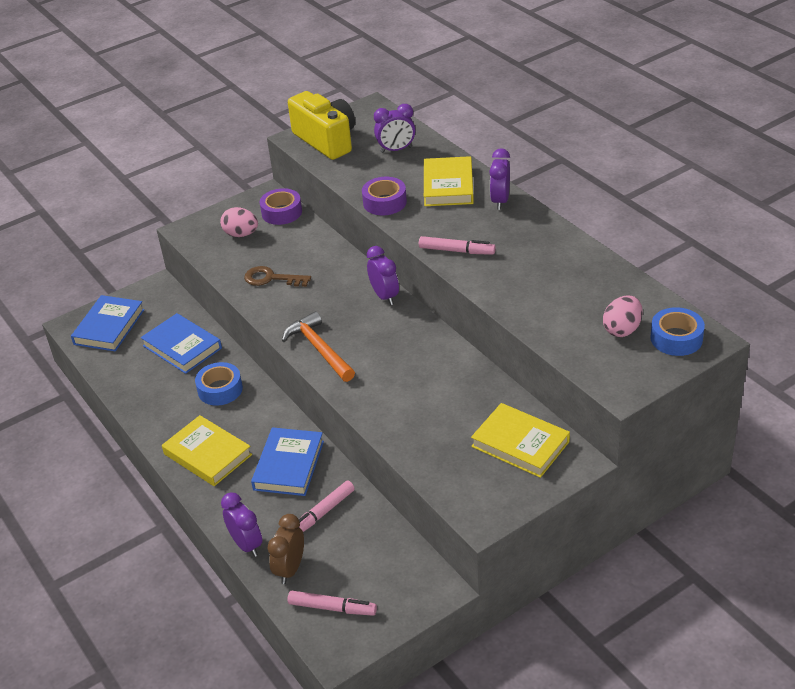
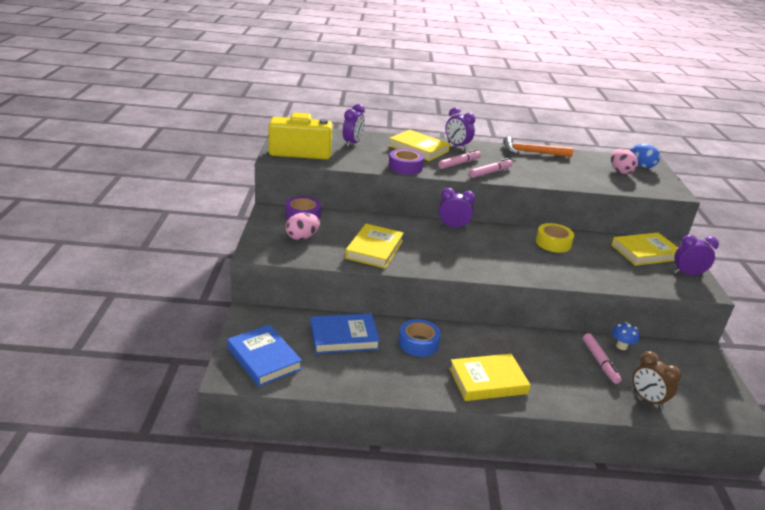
camera: 60 degrees left, 10 degrees down
(246, 544) = (607, 407): purple clock -> purple clock (687, 274)
(271, 278) = (374, 249): brown key -> yellow book
(289, 465) = (537, 352): blue book -> none
(319, 349) = (480, 267): orange hammer -> orange hammer (532, 152)
(332, 608) = (698, 399): pink marker -> pink marker (459, 163)
(371, 519) = (621, 346): none -> blue mushroom
(443, 371) = (553, 243): none -> yellow tape
(676, 338) = (641, 166): blue tape -> blue egg

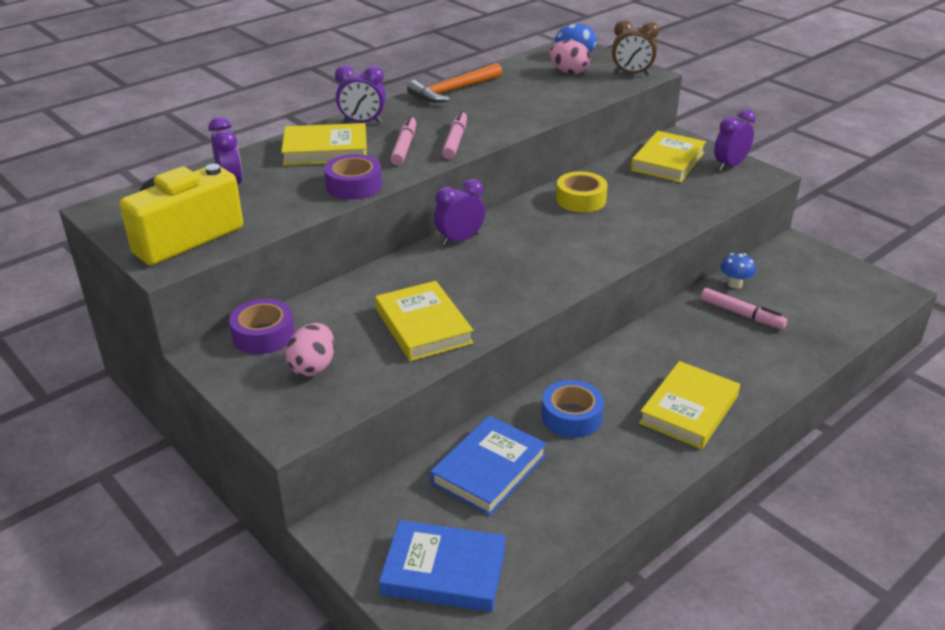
camera: 40 degrees left, 5 degrees up
(647, 399) = (822, 327): brown clock -> brown clock (632, 74)

